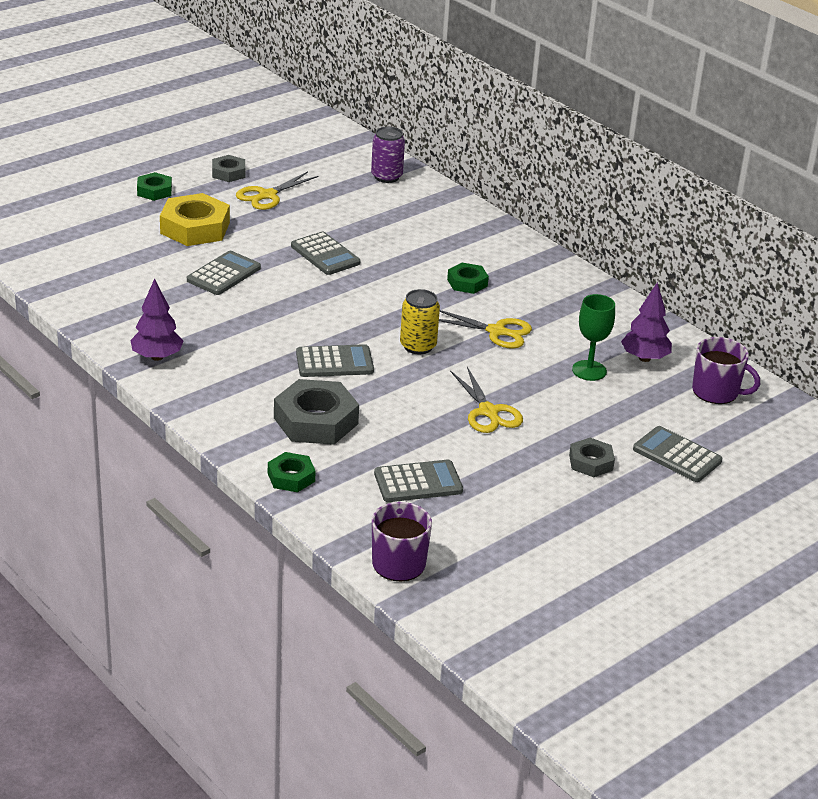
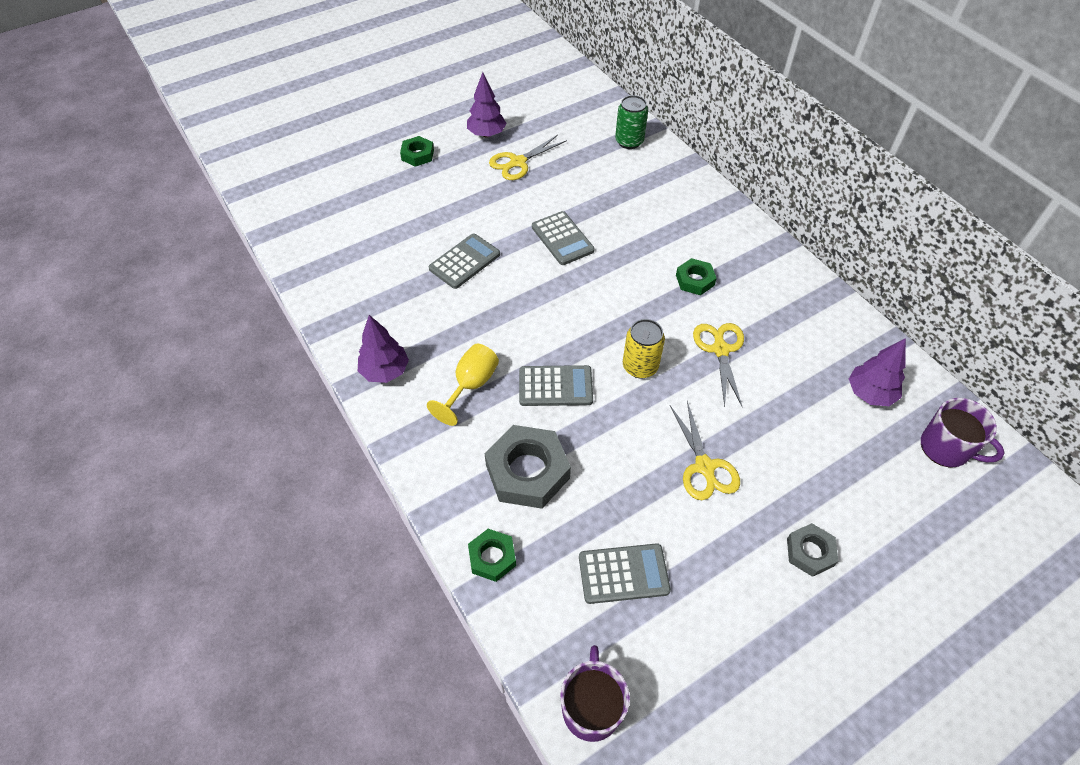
camera: 10 degrees right, 20 degrees up
(195, 228) = (447, 201): yellow nut -> none
(228, 173) = (487, 134): grey nut -> purple tree
(248, 364) = (471, 385): none -> yellow goblet
(386, 176) = (629, 141): purple can -> green can
(497, 332) = (720, 349): yellow scissors -> yellow scissors turned 120 degrees counterclockwise
(589, 370) = (811, 409): green goblet -> none
(677, 455) = (904, 546): grey calculator -> none

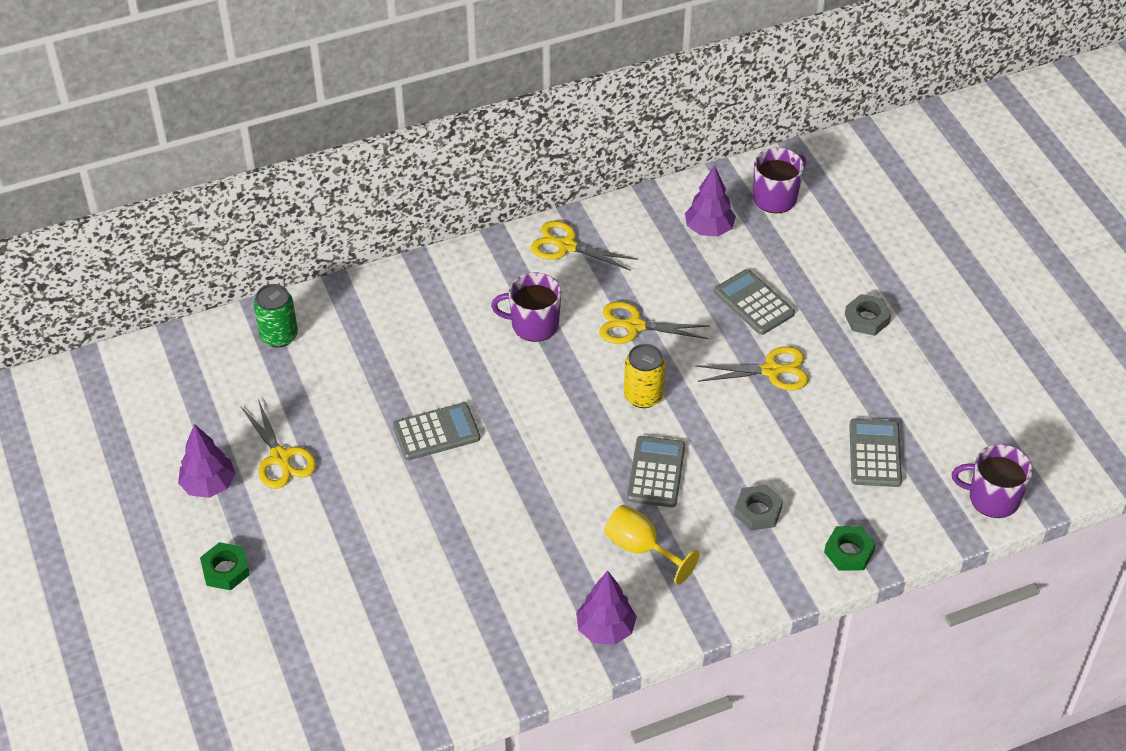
camera: 80 degrees left, 5 degrees down
(464, 262) = (449, 535): grey calculator -> grey calculator (754, 303)
(527, 471) = (758, 511): grey nut -> grey nut, size x0.55
(695, 280) = (533, 324): green nut -> purple mug
(795, 289) = (566, 246): none -> yellow scissors

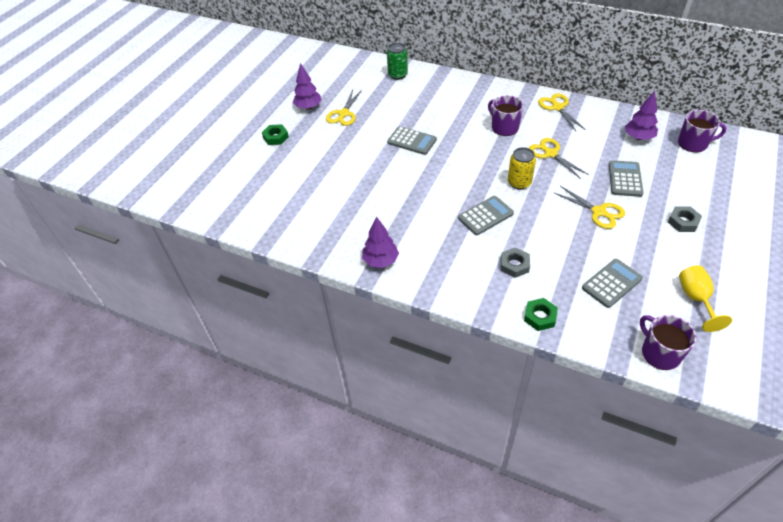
camera: 50 degrees right, 0 degrees up
(641, 548) = (438, 241): yellow goblet -> yellow goblet (696, 299)

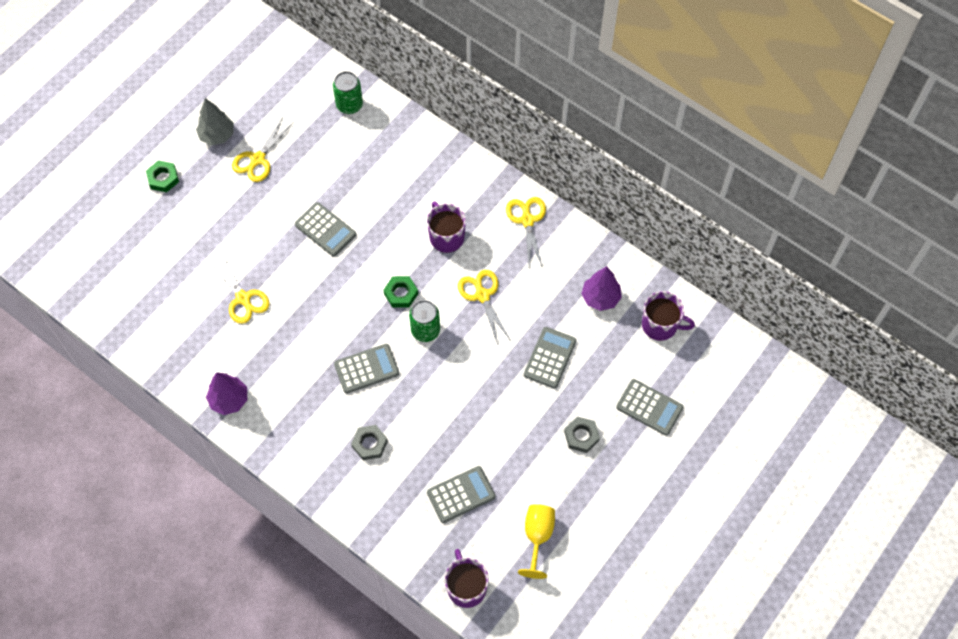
camera: 10 degrees right, 15 degrees up
(308, 107) = (217, 135): purple tree -> grey tree
(519, 183) = (425, 330): yellow can -> green can
(540, 317) = (367, 514): green nut -> green nut (401, 293)
(599, 212) = (495, 397): yellow scissors -> yellow scissors (243, 299)
(722, 192) = (649, 407): none -> grey calculator

